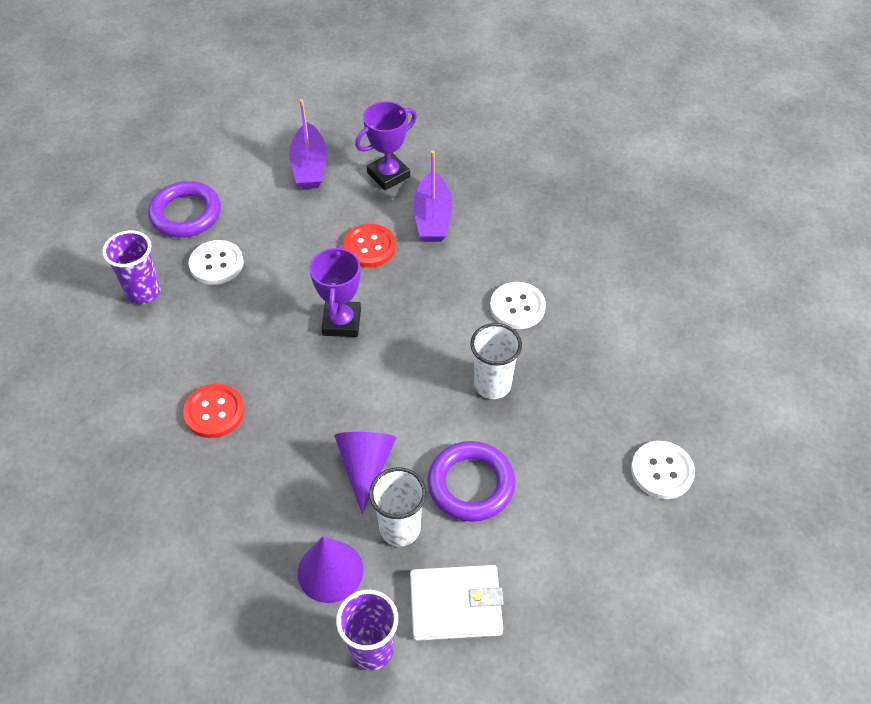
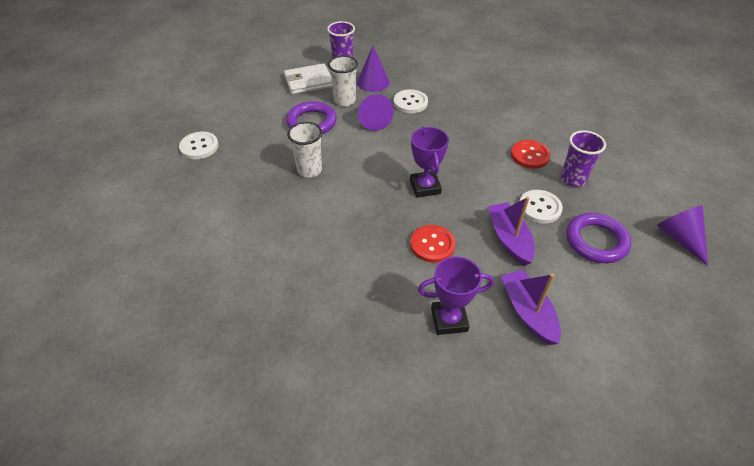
camera: 165 degrees right, 5 degrees down
(93, 199) = (679, 238): none -> purple cone
(214, 412) = (473, 127): red button -> red button (530, 155)
(388, 175) = (449, 320): purple trophy -> purple trophy turned 45 degrees clockwise
(432, 217) = (390, 283): purple boat -> purple boat (509, 239)
(517, 307) = (301, 222): white button -> white button (410, 102)

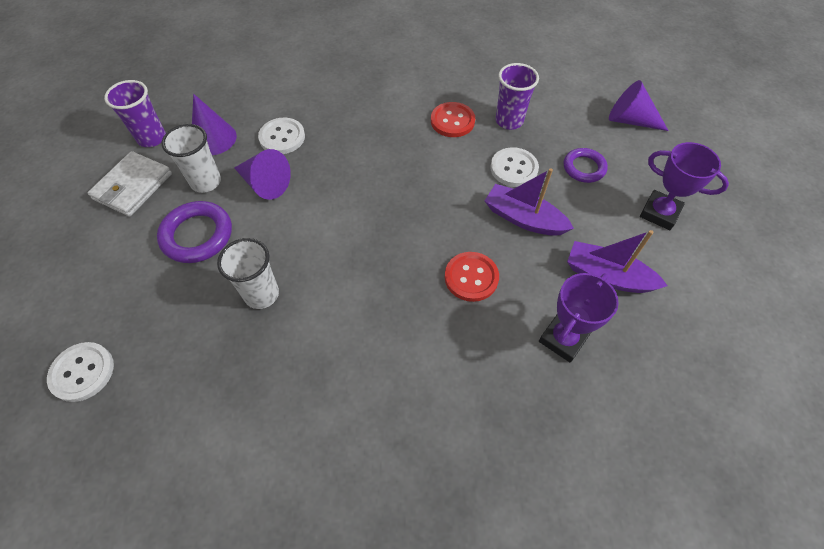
camera: 45 degrees left, 10 degrees up
(425, 187) = (399, 222): purple trophy -> purple trophy (659, 213)
(596, 241) = (584, 168): purple ring -> purple ring, size x0.65

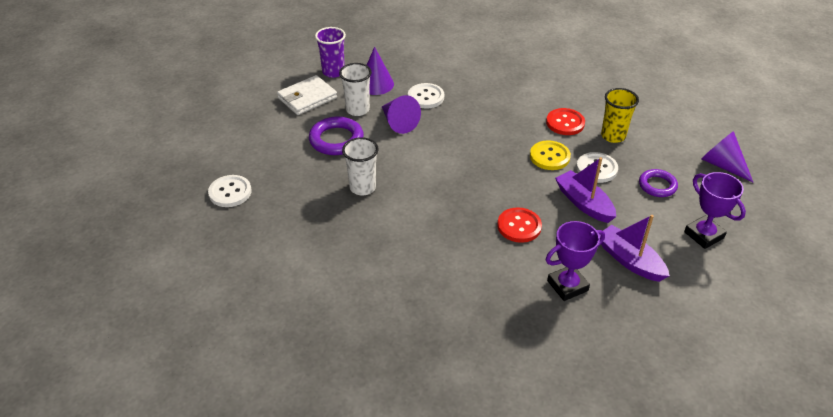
camera: 25 degrees right, 15 degrees down
(458, 170) = (549, 156): none -> yellow button
(509, 121) = (613, 136): purple cup -> yellow cup

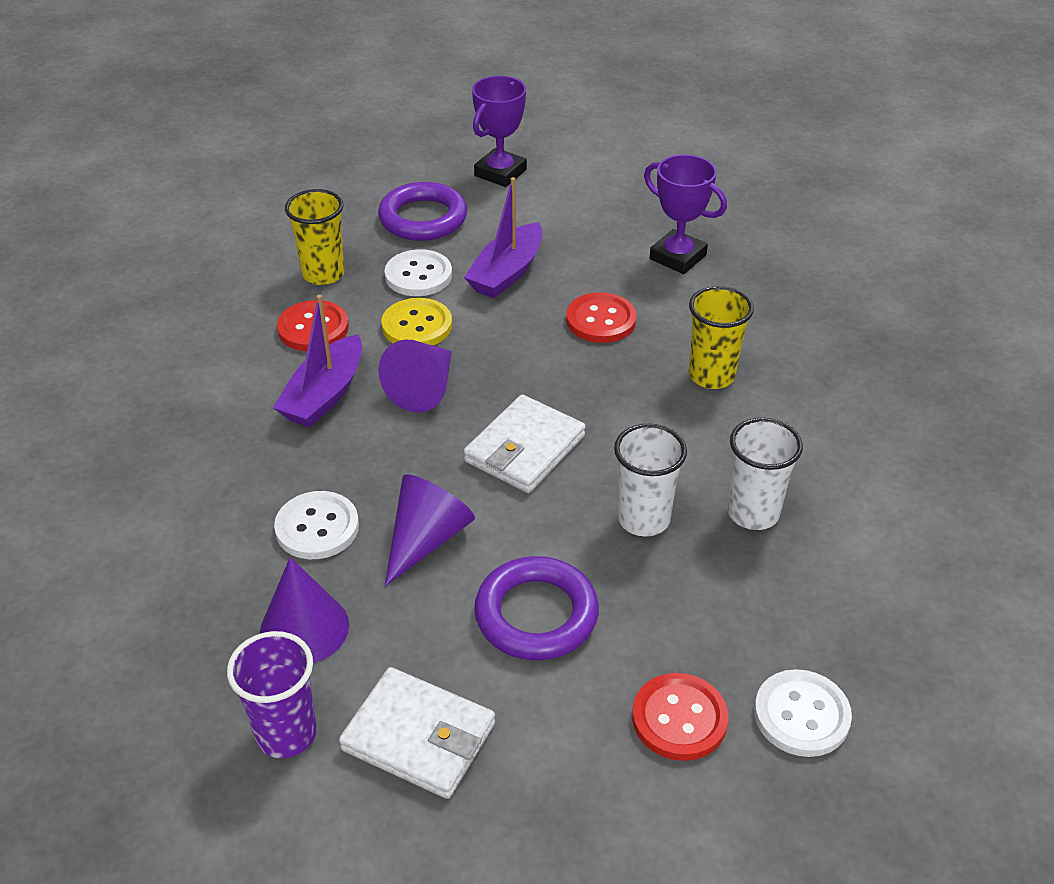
camera: 115 degrees left, 0 degrees up
(258, 159) = (679, 719): none -> red button
(357, 109) = (416, 622): white cup -> white cup (753, 513)
(433, 166) = (524, 449): none -> white wallet
(445, 253) = (711, 376): none -> yellow cup
(629, 260) = (592, 219): purple boat -> purple boat (324, 395)
(657, 185) = (423, 218): purple ring -> purple ring, size x1.53
(722, 165) = (341, 174): purple cone -> purple cone (424, 388)

